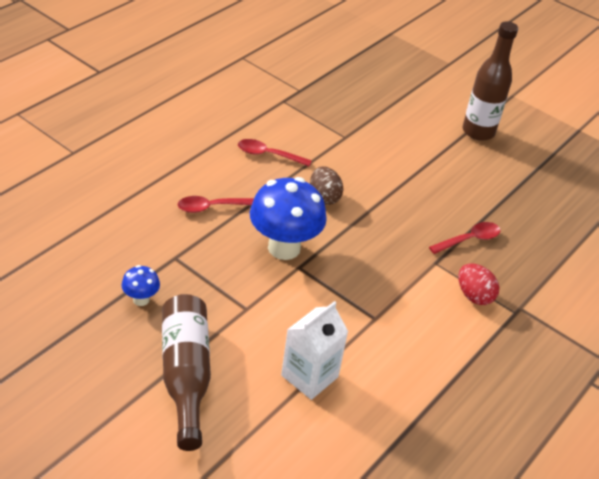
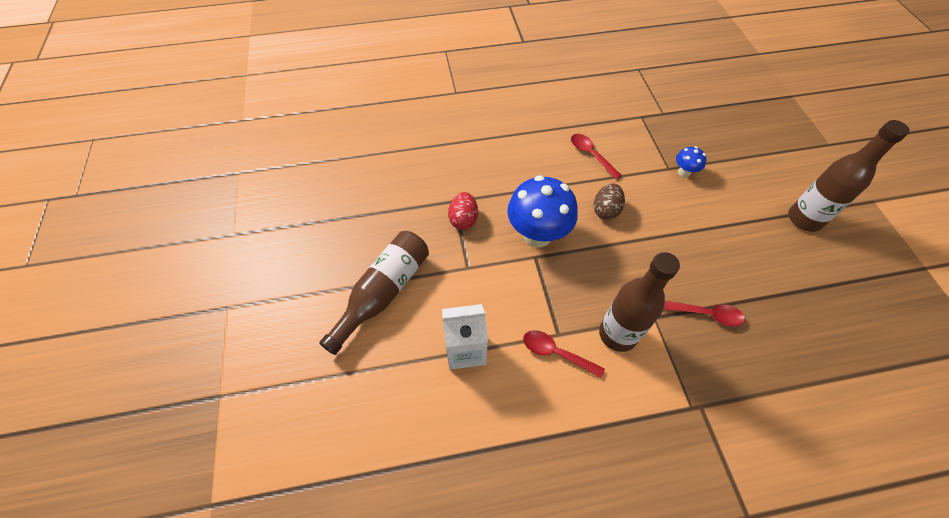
camera: 45 degrees right, 15 degrees up
(141, 299) = (405, 220): blue mushroom -> blue mushroom (684, 172)
(212, 207) = (512, 176): red spoon -> red spoon (556, 353)
(420, 291) = (617, 334): none -> brown bottle
(474, 296) = (664, 367): red egg -> red egg (463, 219)

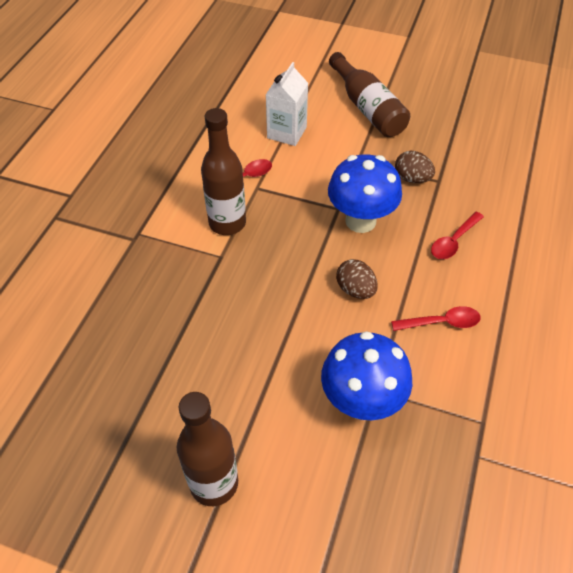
camera: 120 degrees right, 5 degrees down
(463, 219) = (412, 178): red egg -> brown egg
(684, 172) = (361, 402): blue mushroom -> blue mushroom, size x2.15
(705, 314) = (193, 295): red spoon -> red spoon (453, 241)

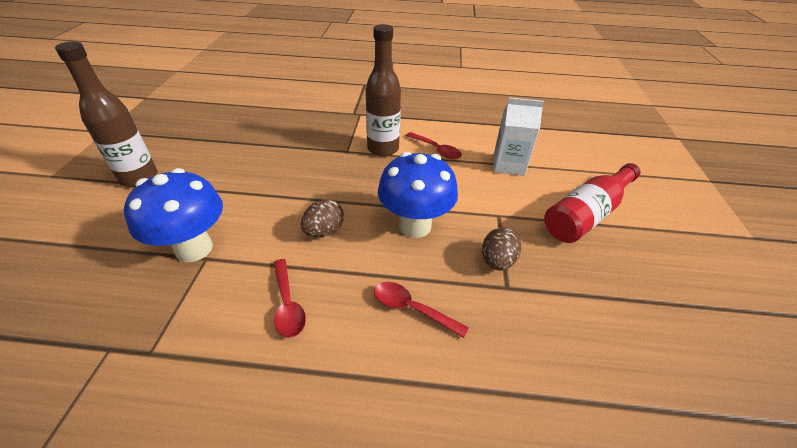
camera: 75 degrees right, 10 degrees down
(367, 108) = (587, 214): brown bottle -> red bottle

